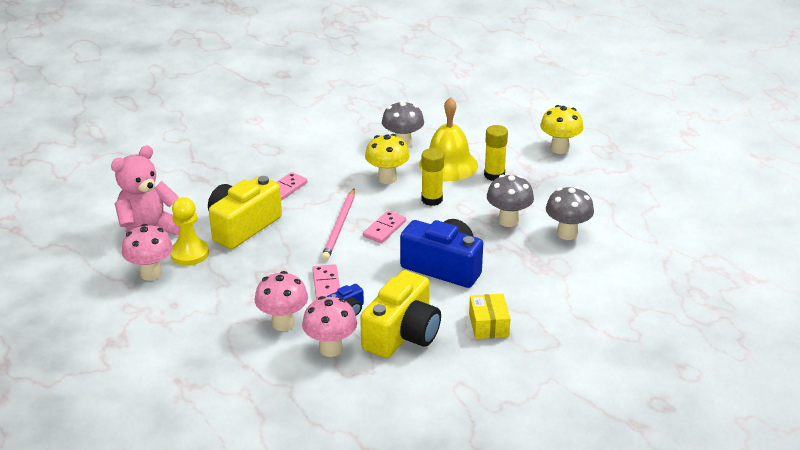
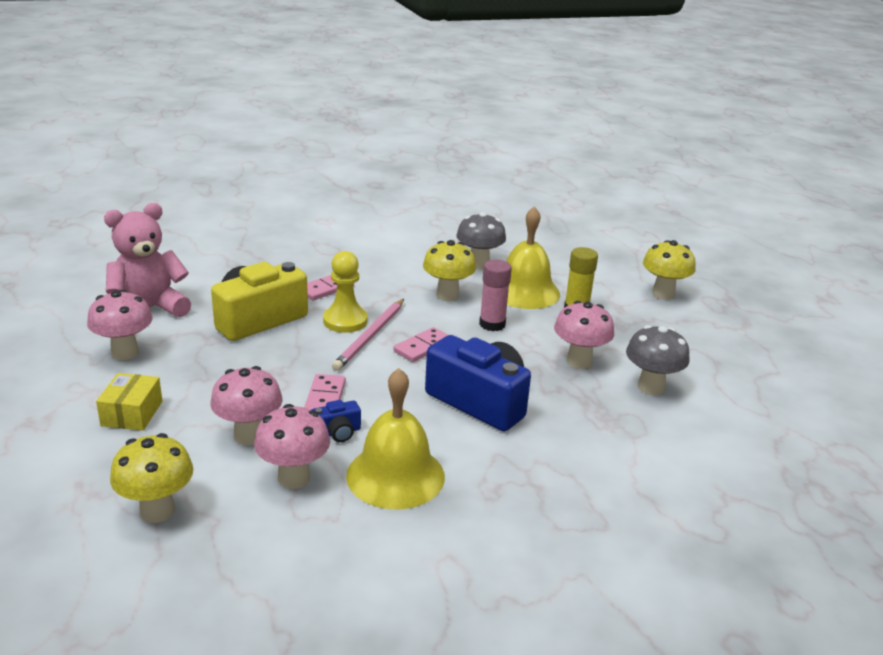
camera: 10 degrees right, 5 degrees down
(189, 253) = (181, 338): yellow pawn -> yellow pawn (345, 321)
(245, 389) = (157, 511): none -> yellow mushroom
(402, 334) = (395, 475): yellow camera -> yellow bell
(432, 199) = (492, 324): yellow glue stick -> pink glue stick
(488, 325) = (515, 483): yellow box -> yellow box (132, 413)
(508, 221) = (579, 361): grey mushroom -> pink mushroom

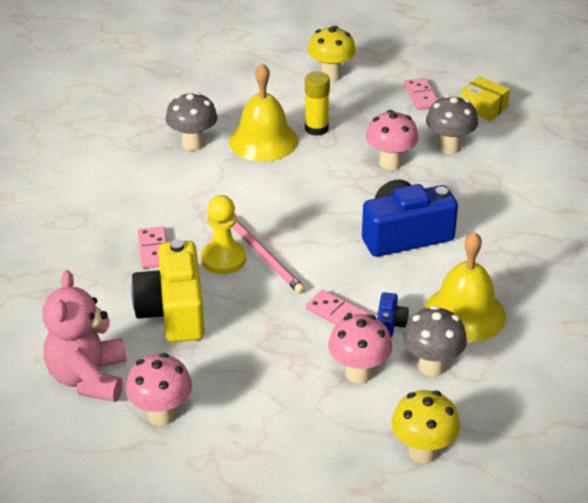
camera: 55 degrees left, 10 degrees up
(132, 413) = (273, 434): yellow box -> yellow box (483, 107)
(294, 478) = (432, 366): pink mushroom -> grey mushroom
(423, 347) = (304, 232): pink domino -> pink domino (421, 96)
(447, 295) = (231, 184): yellow mushroom -> none
(492, 324) = (300, 181): pink glue stick -> none

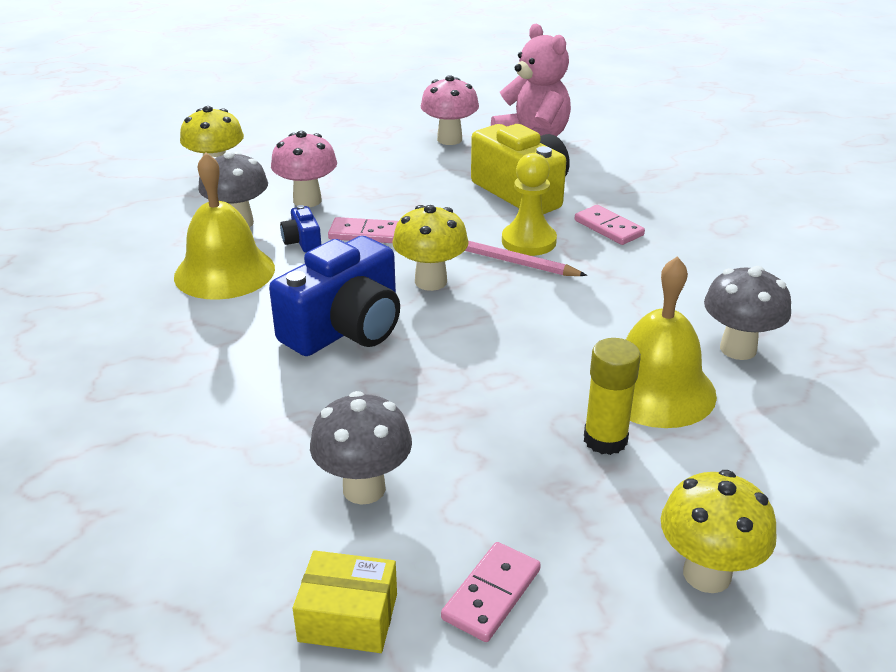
camera: 150 degrees right, 5 degrees down
(323, 250) = (431, 281): none -> yellow mushroom
(390, 163) = (440, 422): pink mushroom -> none
(421, 96) = (492, 594): pink domino -> pink domino turned 75 degrees clockwise

